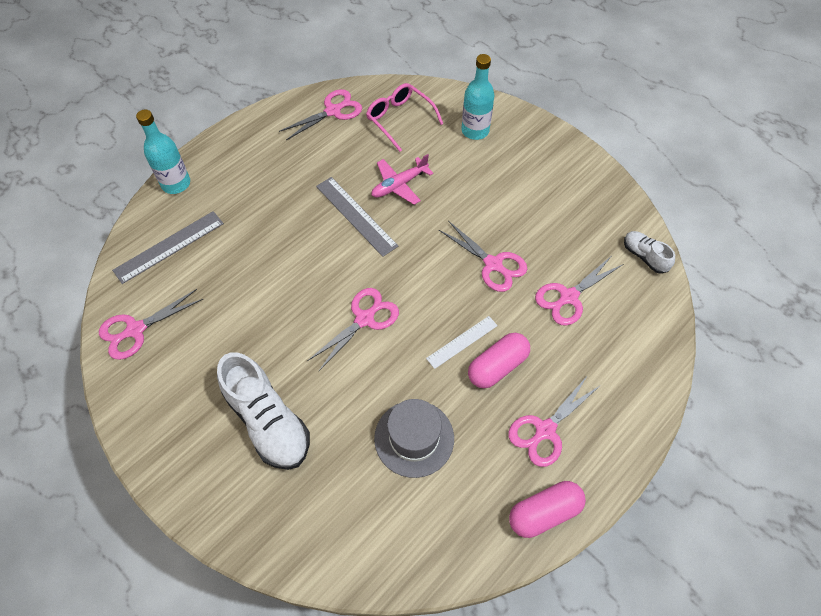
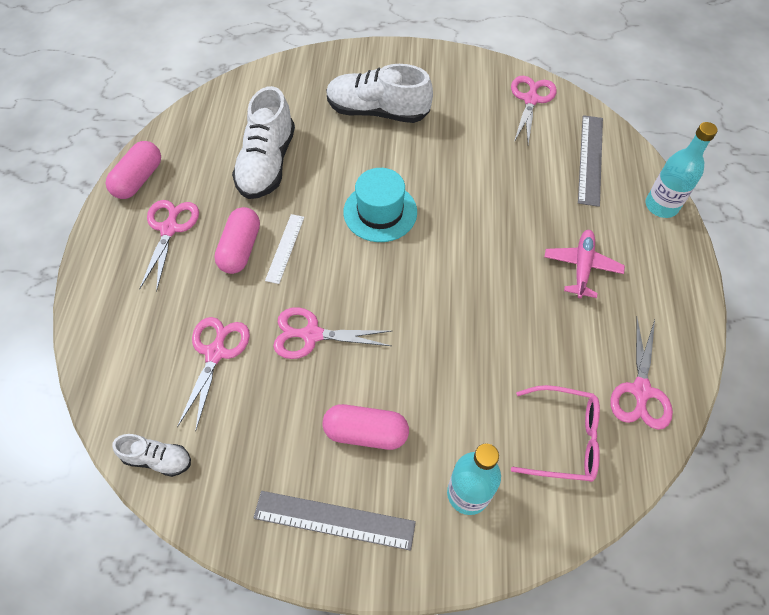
camera: 140 degrees right, 0 degrees up
(356, 215) = (481, 290): grey ruler -> grey ruler (334, 520)
(364, 319) = (380, 212): pink scissors -> turquoise hat
(399, 185) = (477, 353): pink plane -> pink plane (582, 267)
(414, 438) = (267, 163): grey hat -> white shoe
(505, 190) = (366, 432): none -> pink capsule

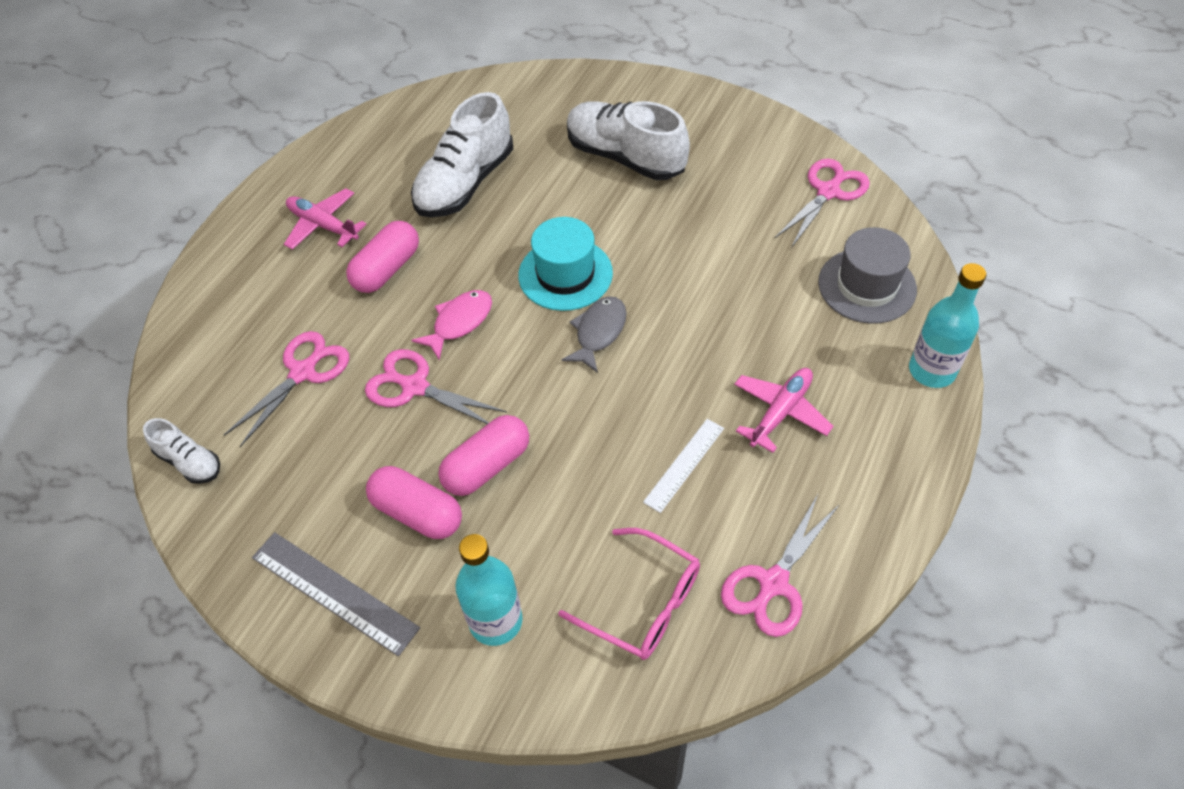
camera: 25 degrees right, 5 degrees down
(139, 179) = (318, 163): pink capsule -> pink capsule (487, 466)
(169, 229) = (323, 225): pink scissors -> pink plane
(285, 248) = (436, 283): white ruler -> white ruler (684, 464)
(320, 273) = (459, 322): none -> pink fish
(427, 249) = (598, 332): none -> grey fish
(590, 159) = (867, 286): grey ruler -> grey hat

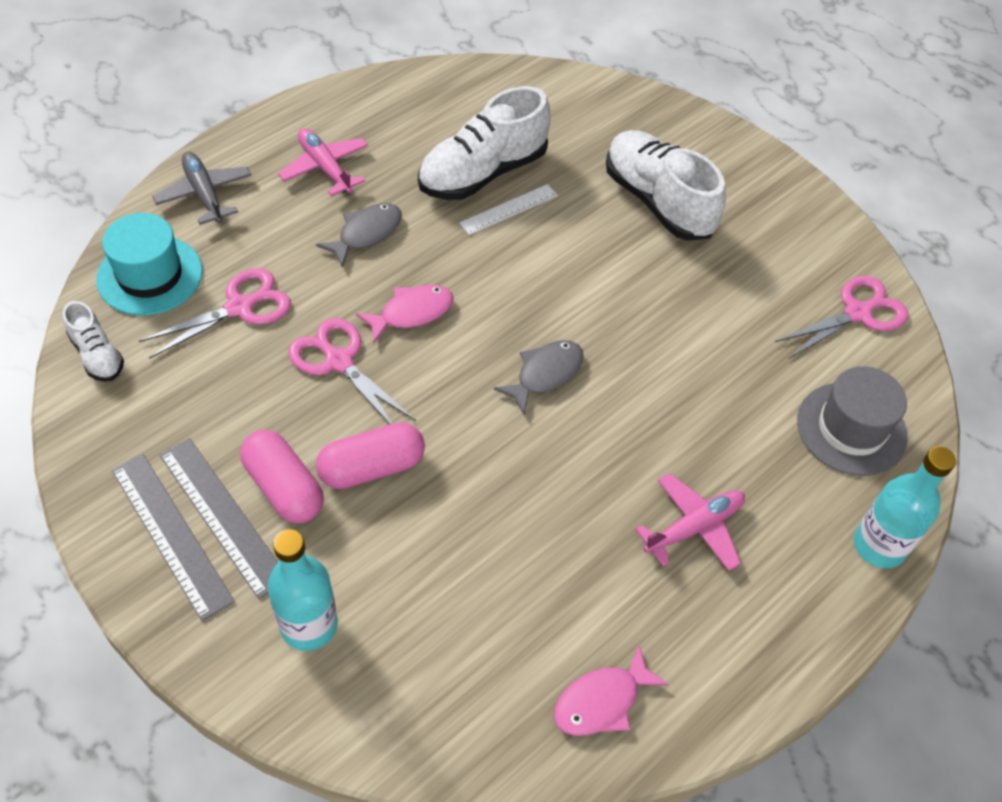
camera: 15 degrees right, 0 degrees up
(223, 285) = (204, 194): none -> grey plane
(373, 558) = (222, 516): none -> grey ruler
(387, 269) = (366, 233): pink capsule -> grey fish
(565, 274) = (539, 302): turquoise hat -> turquoise hat (150, 275)
(643, 603) = (460, 667): pink glasses -> none
(684, 464) = (568, 543): white ruler -> white ruler (509, 209)
(773, 583) = (602, 701): pink scissors -> pink fish

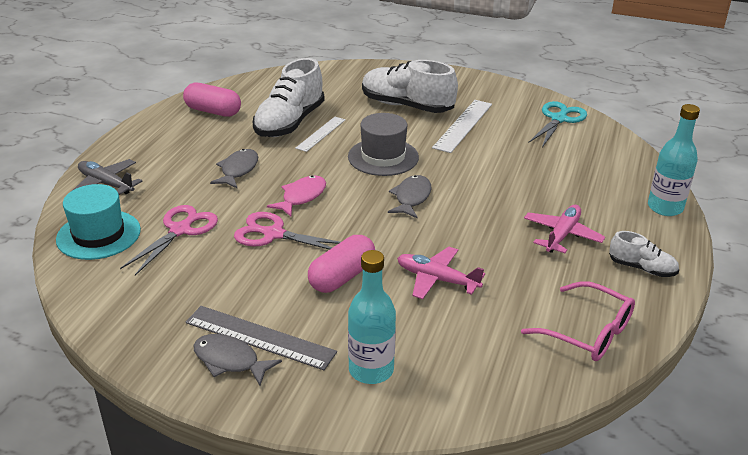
camera: 25 degrees left, 20 degrees down
(97, 355) = (92, 287): white shoe -> white shoe (642, 268)
(171, 534) = (230, 361): grey ruler -> grey fish
(284, 488) = (291, 307): pink capsule -> pink capsule (213, 111)
(325, 168) = (182, 148): pink plane -> pink plane (437, 279)
(602, 701) = (588, 332): pink fish -> pink glasses
(709, 270) = (463, 125): none -> white ruler
(851, 429) = (602, 165): grey hat -> grey hat (383, 157)
(857, 313) = (559, 119): pink scissors -> turquoise scissors

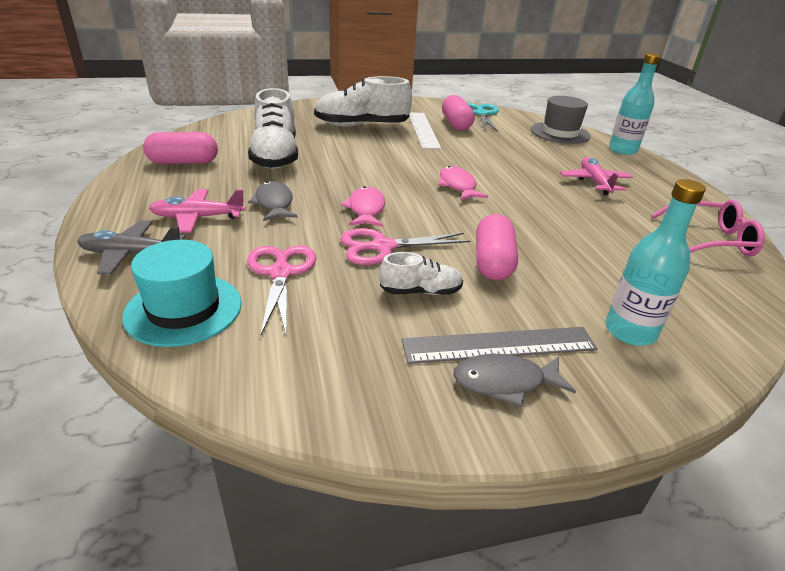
camera: 35 degrees left, 0 degrees up
(321, 134) = (316, 158): white ruler -> none
(383, 157) = (393, 163): grey hat -> grey hat (560, 133)
(411, 198) = (458, 186): grey fish -> pink fish
(437, 279) = (564, 238): pink plane -> pink plane (197, 217)
(510, 126) = (456, 124): none -> pink capsule
(642, 268) = (670, 189): white shoe -> white shoe (420, 291)

